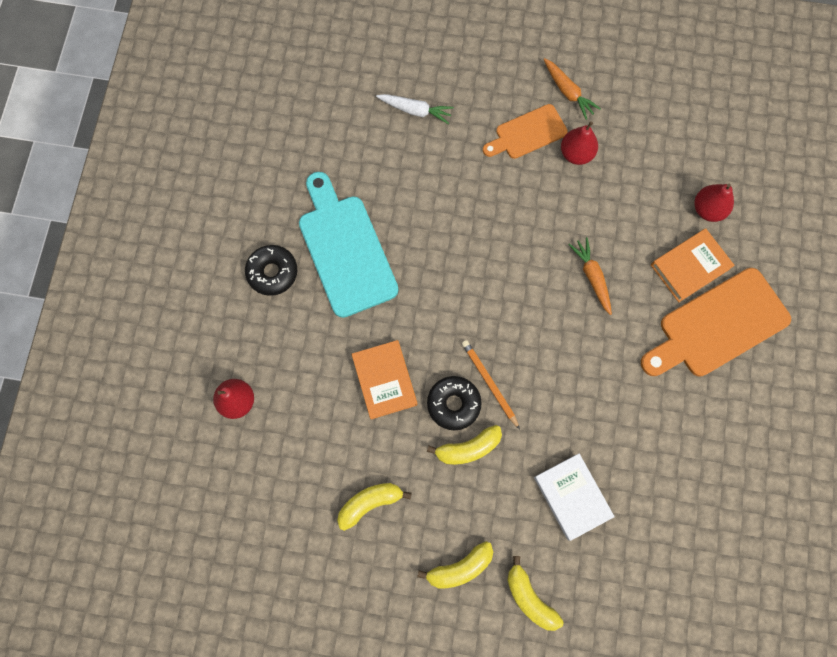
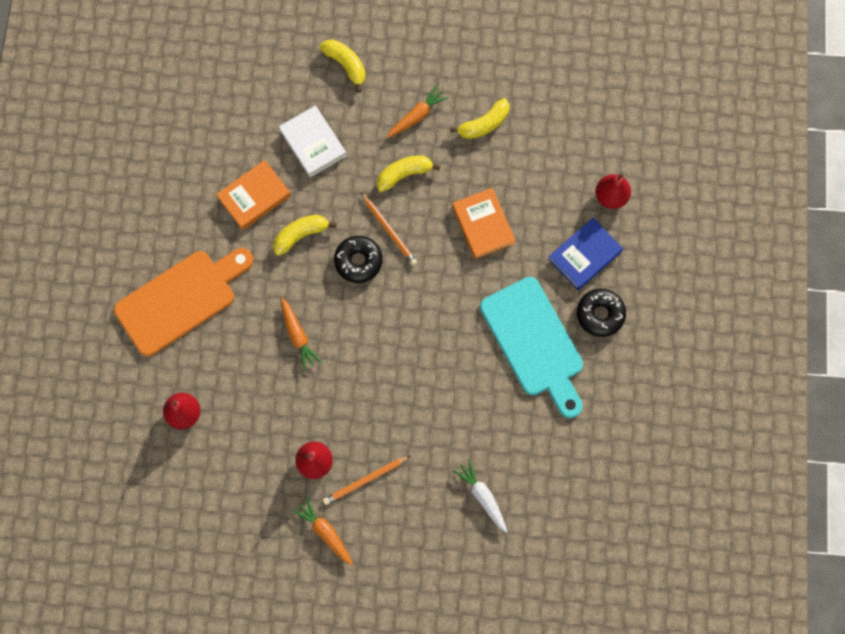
camera: 175 degrees right, 0 degrees up
(278, 337) = (584, 255): none -> blue book
(415, 110) = (482, 496): white carrot -> white carrot turned 45 degrees clockwise
(448, 521) = (416, 116): none -> orange carrot
(453, 404) = (419, 210): black donut -> black donut (358, 261)
(460, 567) = (404, 82): yellow banana -> yellow banana (301, 235)
(527, 133) = (365, 480): orange cutting board -> orange pencil
(690, 267) = (204, 353): orange book -> orange book (254, 197)

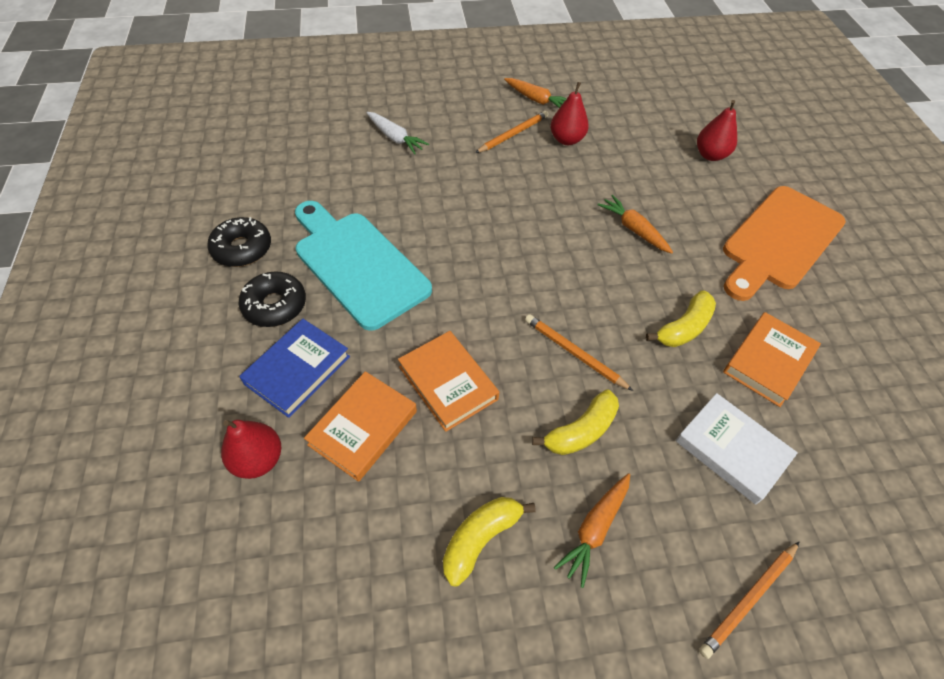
camera: 165 degrees right, 20 degrees down
(346, 65) = (749, 599): yellow banana -> orange pencil
(358, 261) = (598, 311): black donut -> black donut (242, 249)
(544, 204) = (363, 428): none -> orange book

